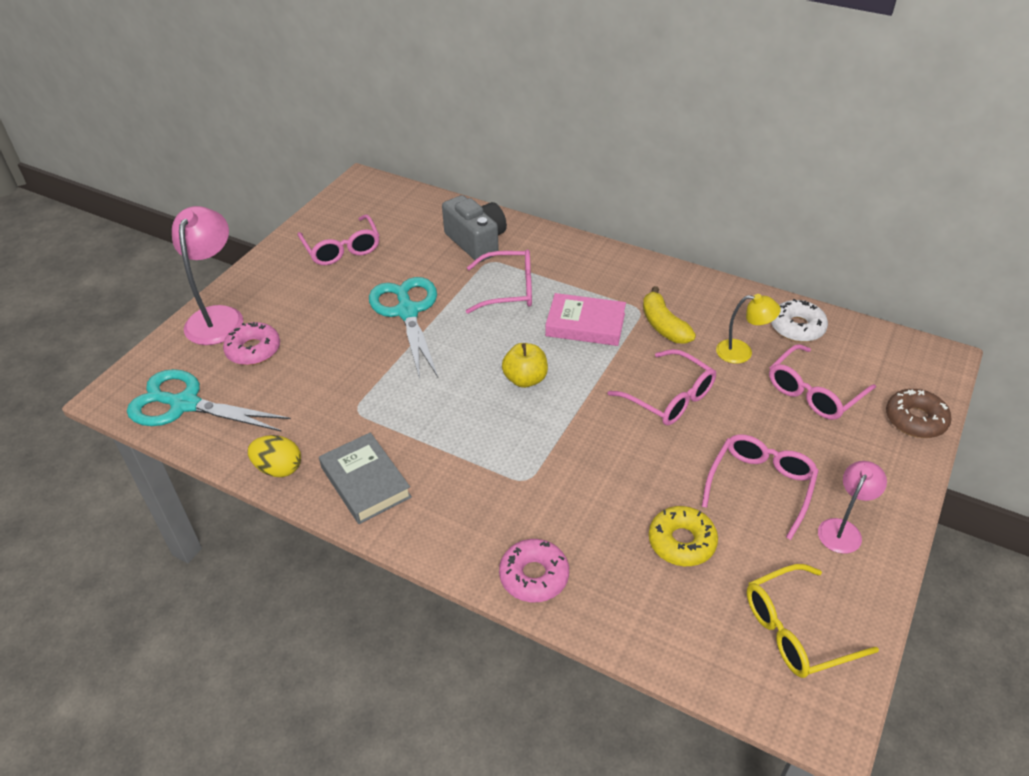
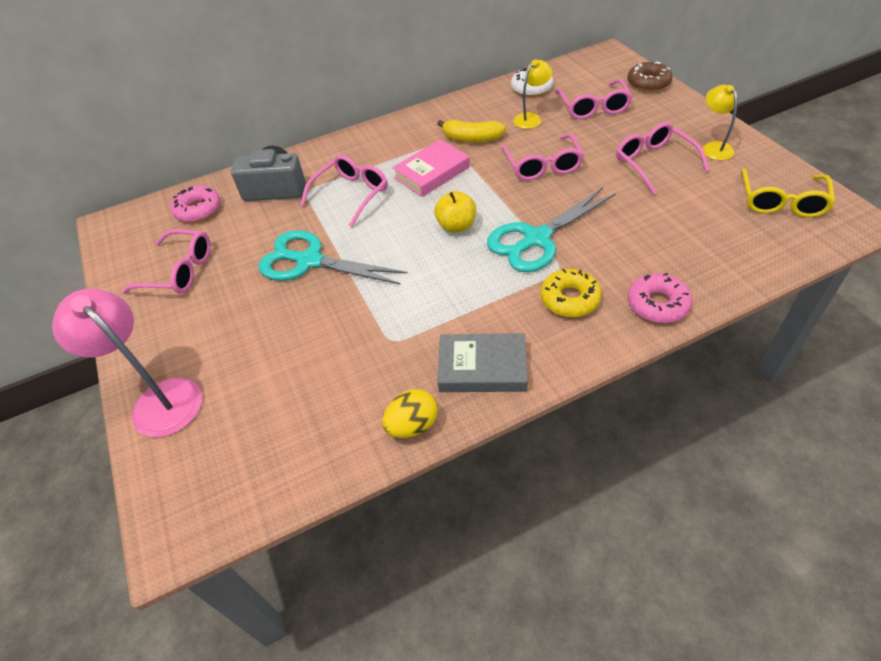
camera: 50 degrees left, 5 degrees up
(185, 404) = (254, 474): turquoise scissors -> turquoise scissors (536, 239)
(253, 350) = (238, 387): pink donut -> pink donut (198, 210)
(670, 398) = (542, 166): pink glasses -> pink glasses turned 90 degrees clockwise
(681, 542) = (676, 217): yellow donut -> yellow donut (570, 299)
(843, 529) = (713, 147): pink lamp -> yellow lamp

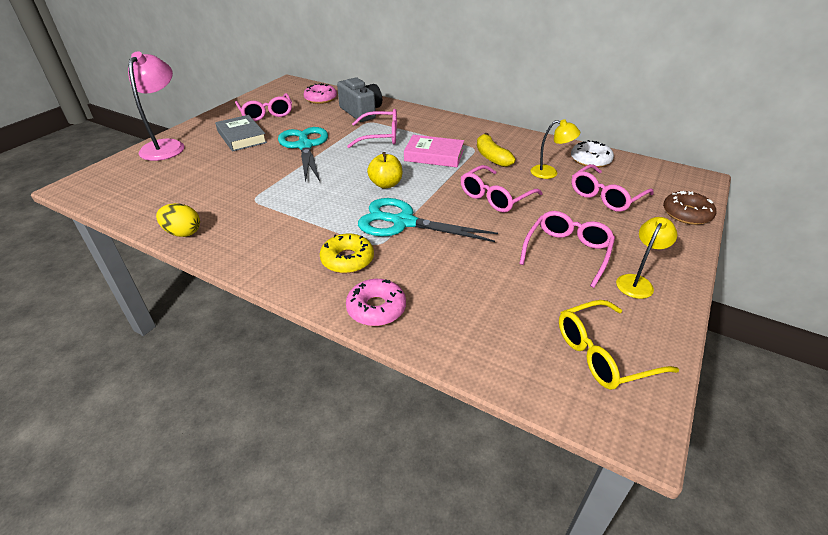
camera: 50 degrees right, 10 degrees down
(482, 367) = (250, 243): grey book -> grey book (242, 137)

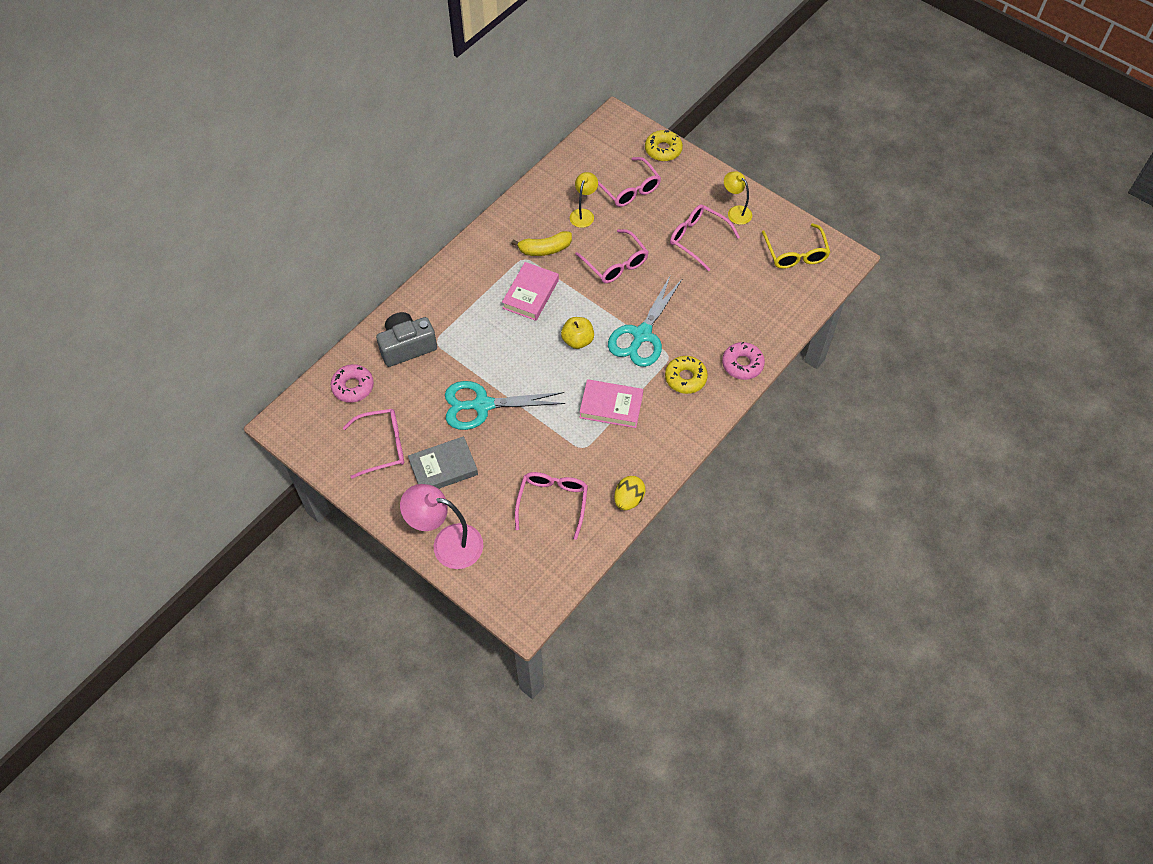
camera: 80 degrees left, 20 degrees up
(304, 211) = (611, 406): none -> pink book
(380, 136) = (476, 334): pink glasses -> pink glasses (552, 502)
(590, 160) = (567, 177): white donut -> none
(686, 214) = (663, 150): brown donut -> yellow donut

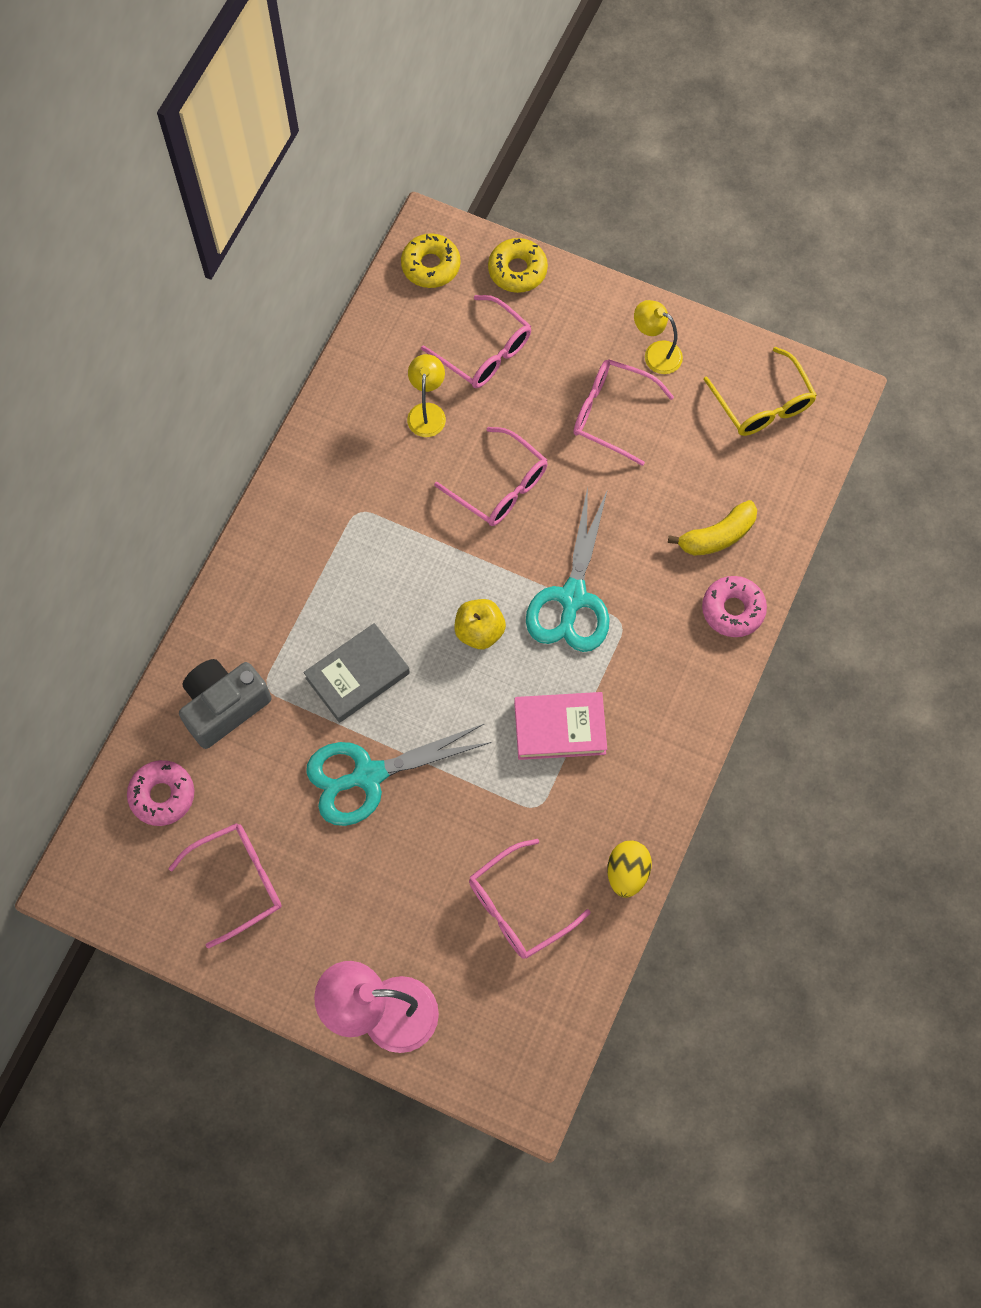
camera: 15 degrees left, 10 degrees up
(443, 468) = (340, 893): grey book -> grey book (357, 675)
(530, 294) = (386, 570): pink book -> none
(545, 249) = (385, 487): yellow banana -> yellow banana (717, 536)
(552, 502) = (518, 907): pink glasses -> pink glasses turned 120 degrees counterclockwise
(685, 378) = (656, 653): yellow donut -> yellow donut (431, 266)

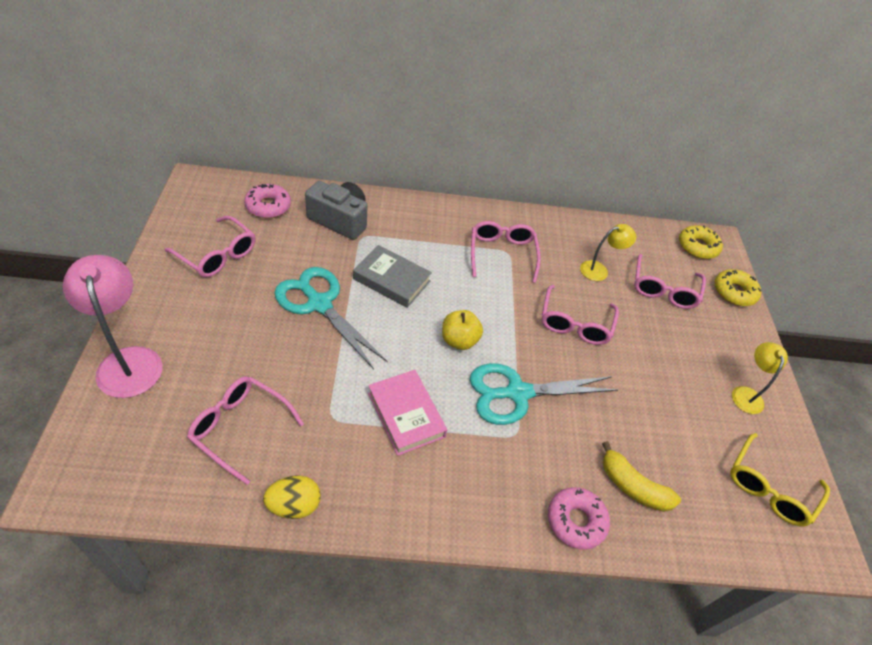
camera: 60 degrees right, 20 degrees down
(611, 414) = (677, 378): pink glasses -> pink glasses (502, 254)

